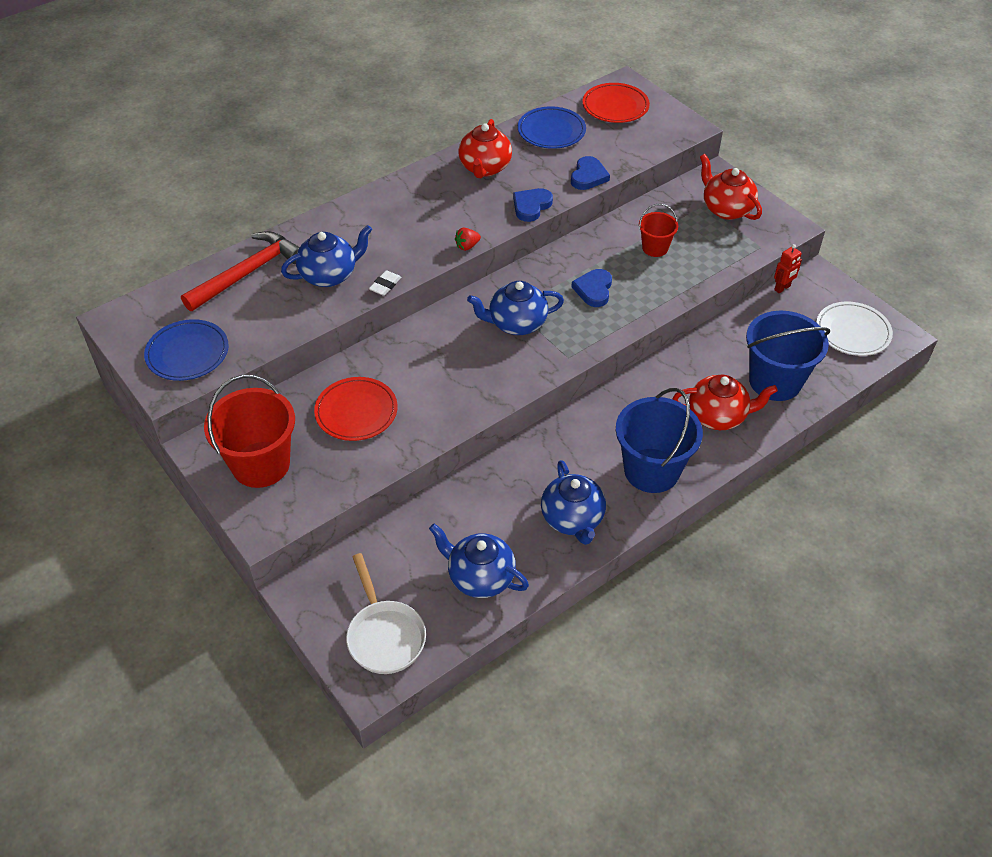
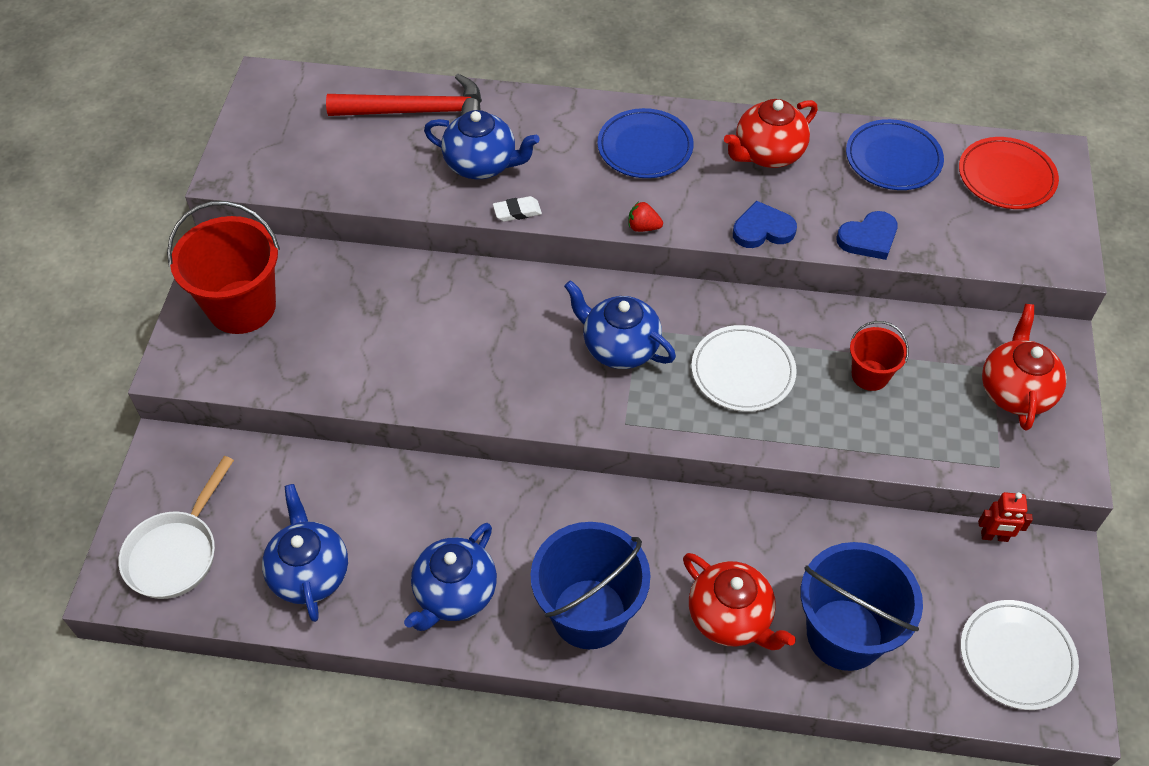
camera: 45 degrees right, 5 degrees up
(187, 353) = (281, 154): blue plate -> blue plate (645, 147)
(356, 412) = (372, 321): red plate -> none
(593, 290) = (743, 371): blue heart -> white plate

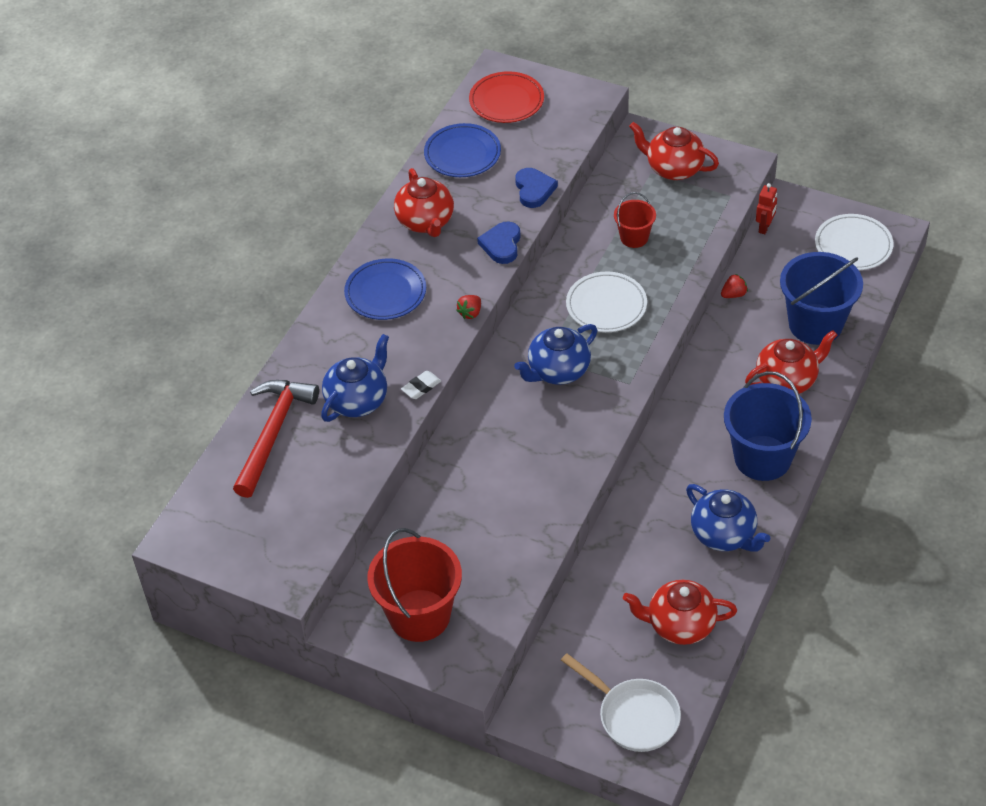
camera: 70 degrees left, 5 degrees down
(310, 573) = (679, 625): blue teapot -> red teapot
(517, 212) = (421, 387): white eraser -> white eraser turned 45 degrees clockwise
(855, 524) = (733, 294): none -> red strawberry

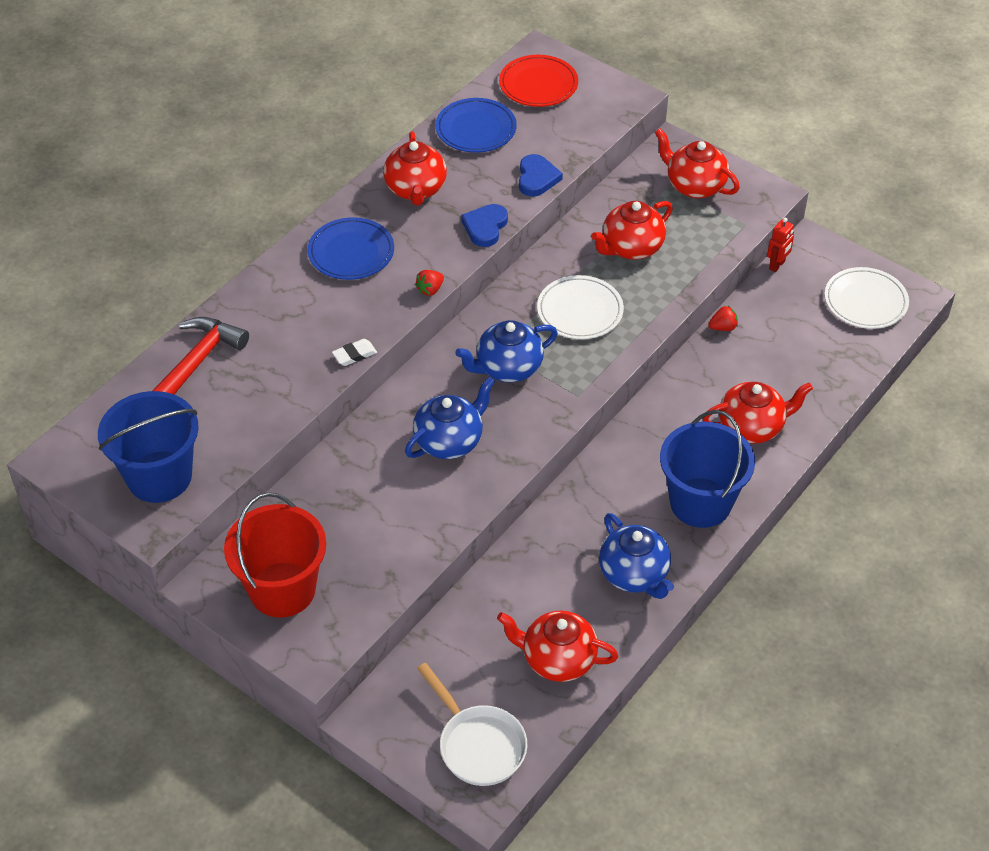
camera: 10 degrees right, 0 degrees up
(358, 400) = (286, 355): blue teapot -> blue teapot (450, 441)
(634, 237) = (631, 248): red bucket -> red teapot
(815, 324) = (800, 375): blue bucket -> blue bucket (159, 477)

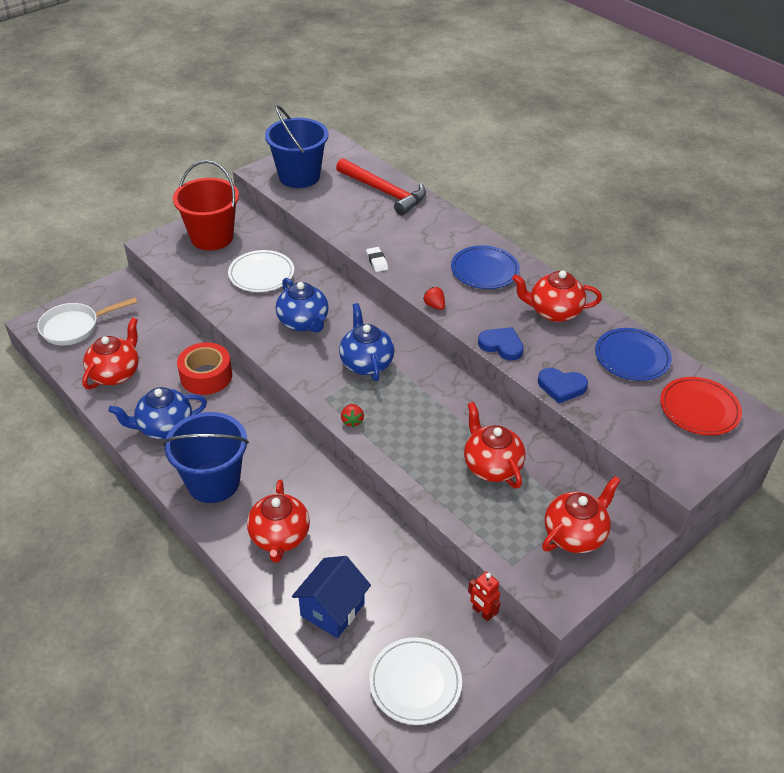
camera: 100 degrees right, 5 degrees down
(535, 556) = (206, 376): none -> red tape
(580, 311) = (418, 416): white plate -> white plate (261, 274)
(723, 327) = (405, 544): red strawberry -> red strawberry (352, 421)
(818, 369) = (332, 609): none -> blue house

